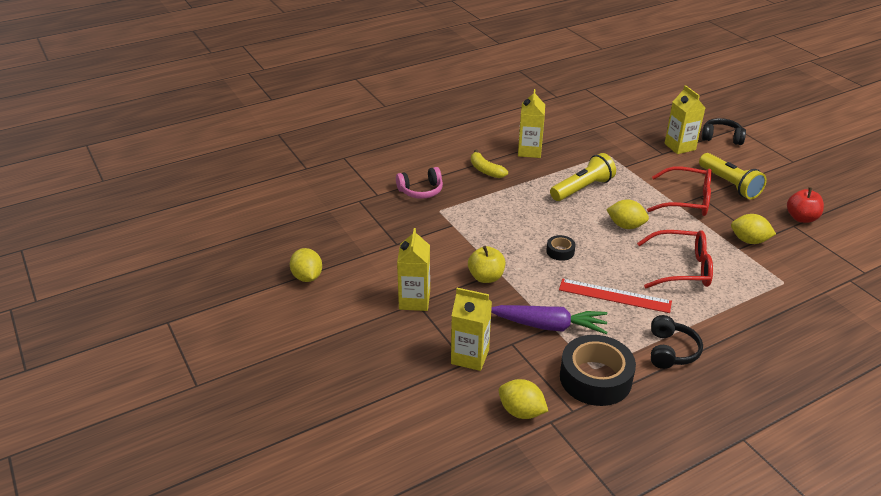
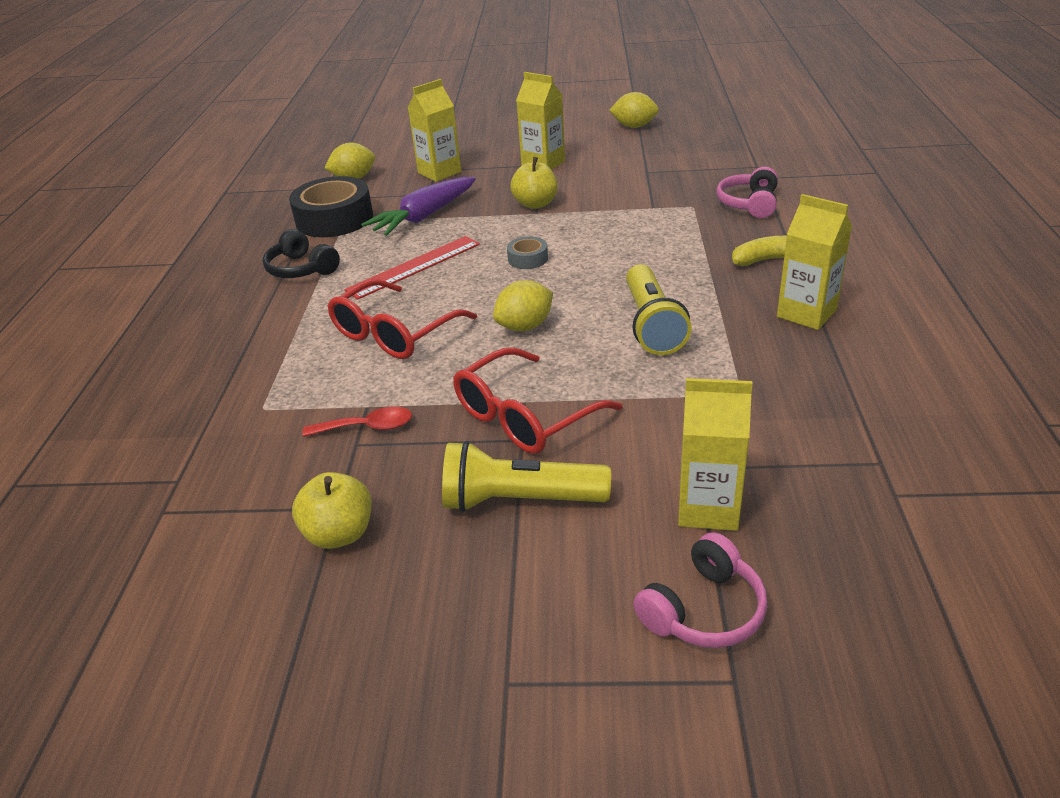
camera: 125 degrees right, 0 degrees up
(560, 251) = (528, 259): black tape -> grey tape
(721, 138) = (703, 610): black headphones -> pink headphones
(749, 241) = (367, 427): yellow lemon -> red spoon
(801, 218) = (339, 533): red apple -> yellow apple

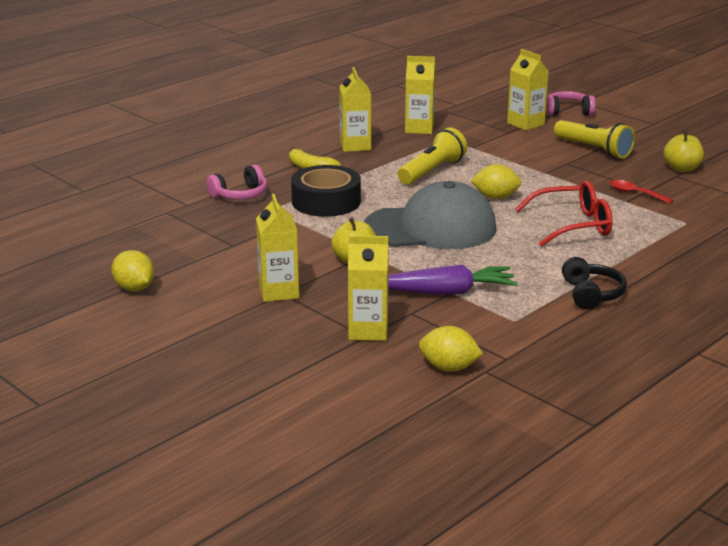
camera: 140 degrees left, 10 degrees down
(334, 219) = (519, 328): black tape -> black tape (326, 201)
(414, 267) = (509, 257): red ruler -> none
(526, 416) = (552, 168): red glasses -> none
(528, 259) = (431, 228): grey tape -> grey cap
(813, 391) = (419, 129): none -> yellow carton

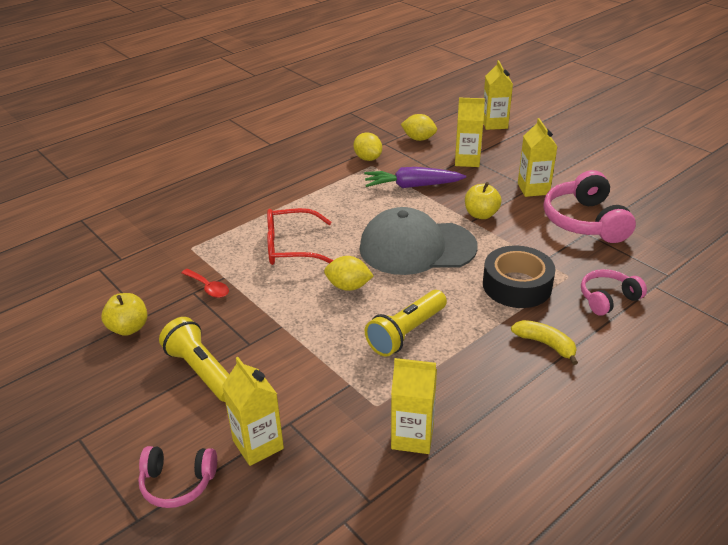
camera: 175 degrees left, 10 degrees up
(134, 288) = (641, 194): yellow lemon -> yellow lemon (368, 158)
(228, 256) = (584, 221): none -> pink headphones
(355, 146) = (499, 393): yellow carton -> yellow carton (494, 124)
(591, 294) = (311, 182): black headphones -> none

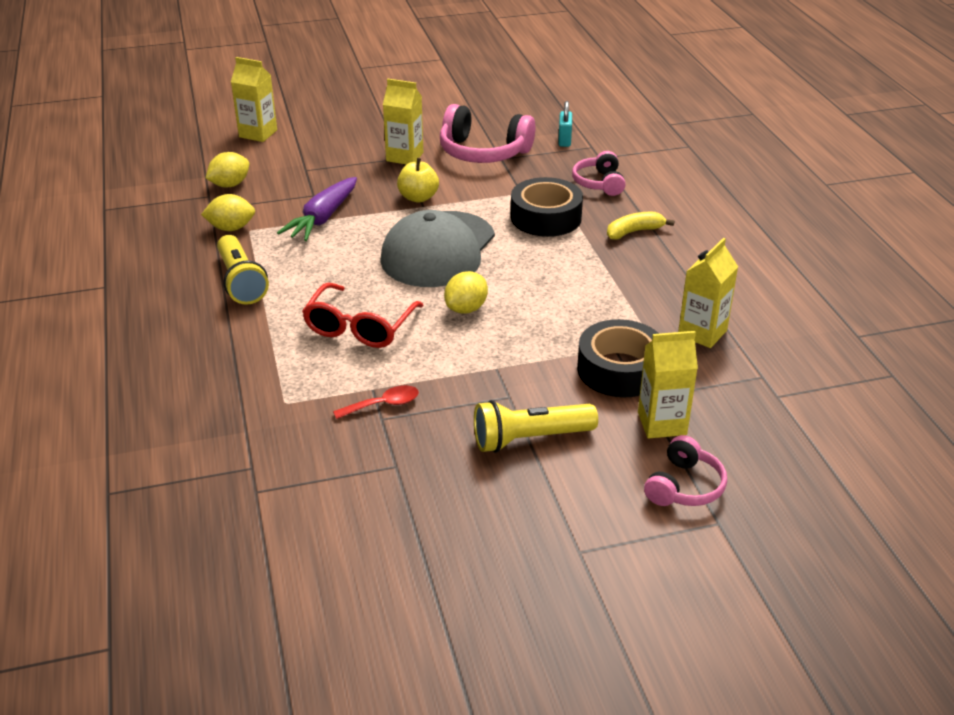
camera: 65 degrees left, 0 degrees up
(129, 328) = (409, 483): yellow apple -> none
(320, 396) = (620, 369): none -> black tape
(406, 333) = (566, 296): yellow flashlight -> yellow flashlight (241, 282)
(467, 160) = (311, 172): yellow carton -> none
(660, 256) = (564, 140): none -> turquoise padlock

